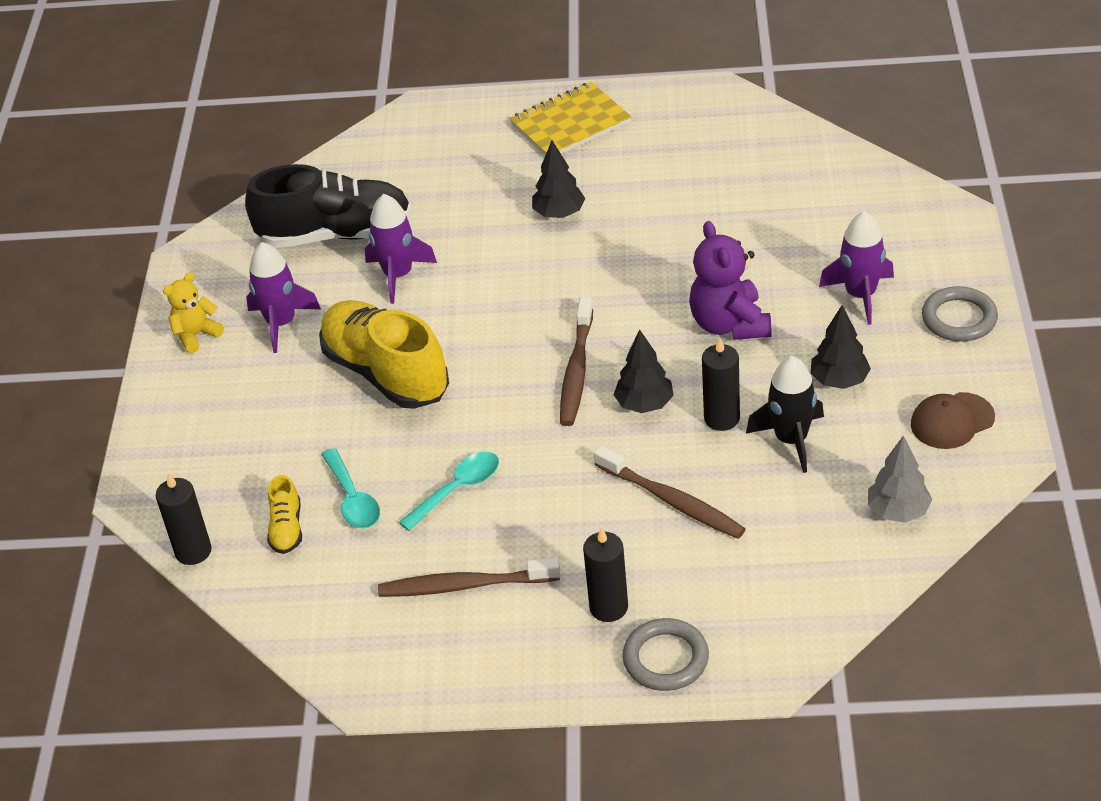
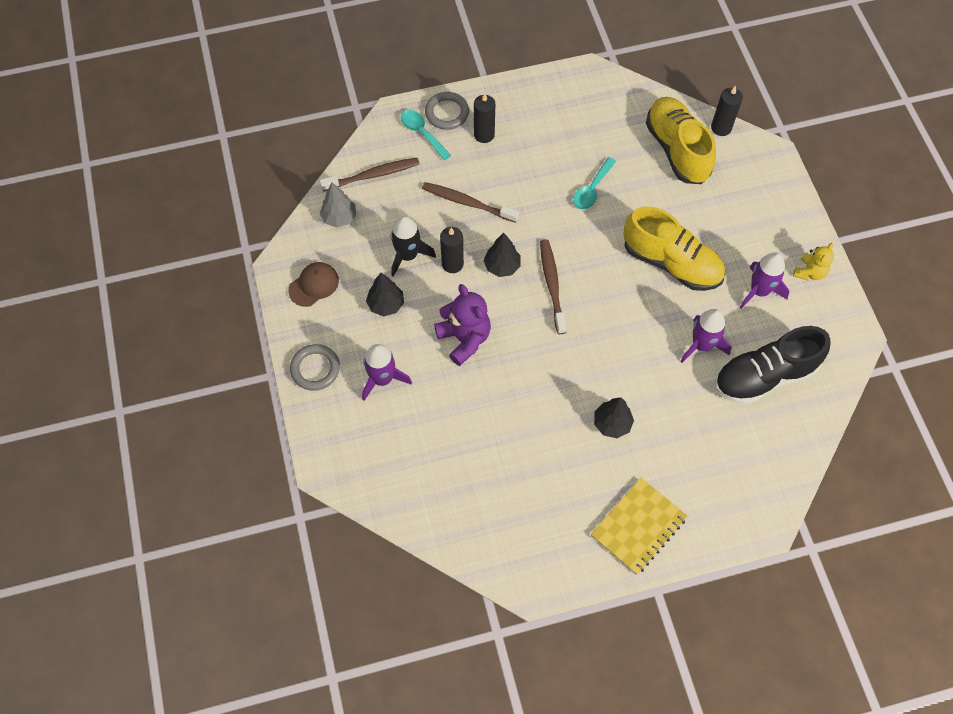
camera: 160 degrees right, 20 degrees up
(286, 528) = (677, 149): yellow shoe -> yellow shoe, size x2.27
(353, 499) = (649, 173): turquoise spoon -> turquoise spoon (422, 133)
(465, 585) = (564, 134): brown toothbrush -> brown toothbrush (373, 175)

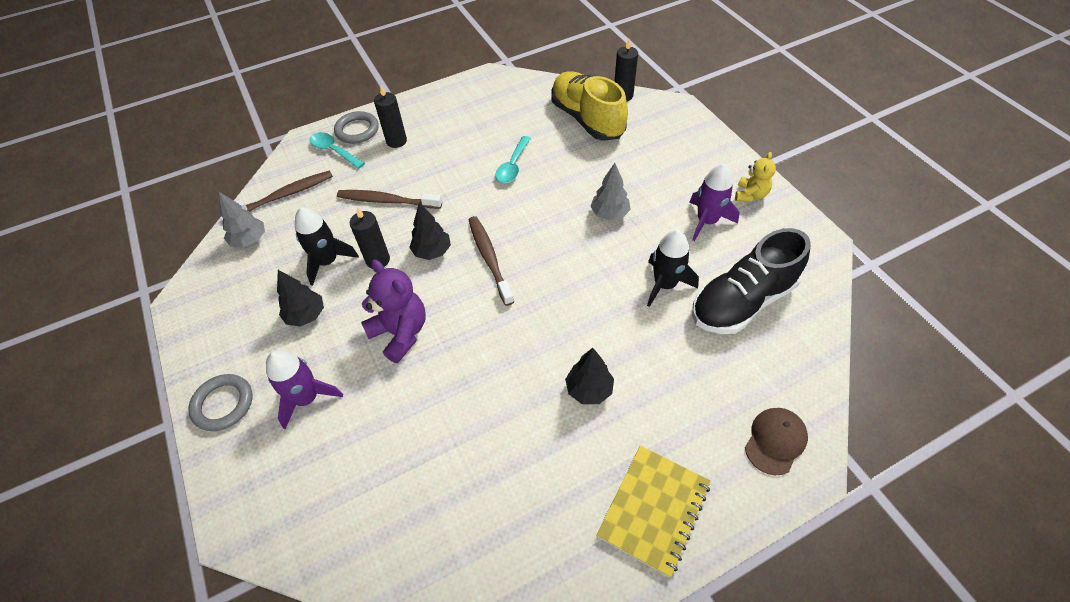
camera: 10 degrees left, 10 degrees down
(314, 285) = (221, 312): brown cap -> brown cap (775, 441)
(671, 263) = (609, 214): yellow shoe -> grey tree
(701, 345) = (665, 284): purple rocket -> black rocket

